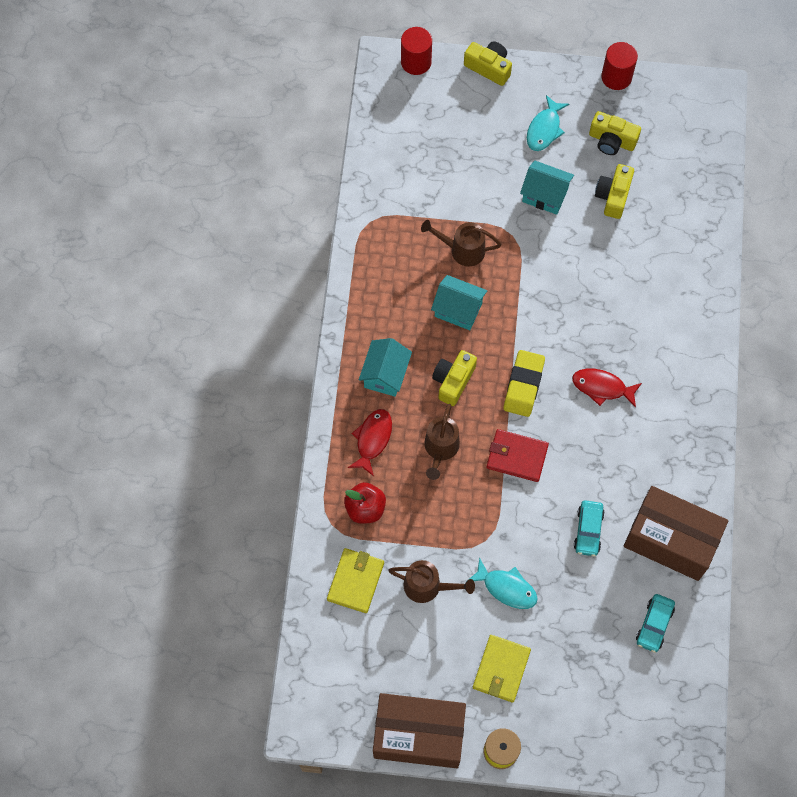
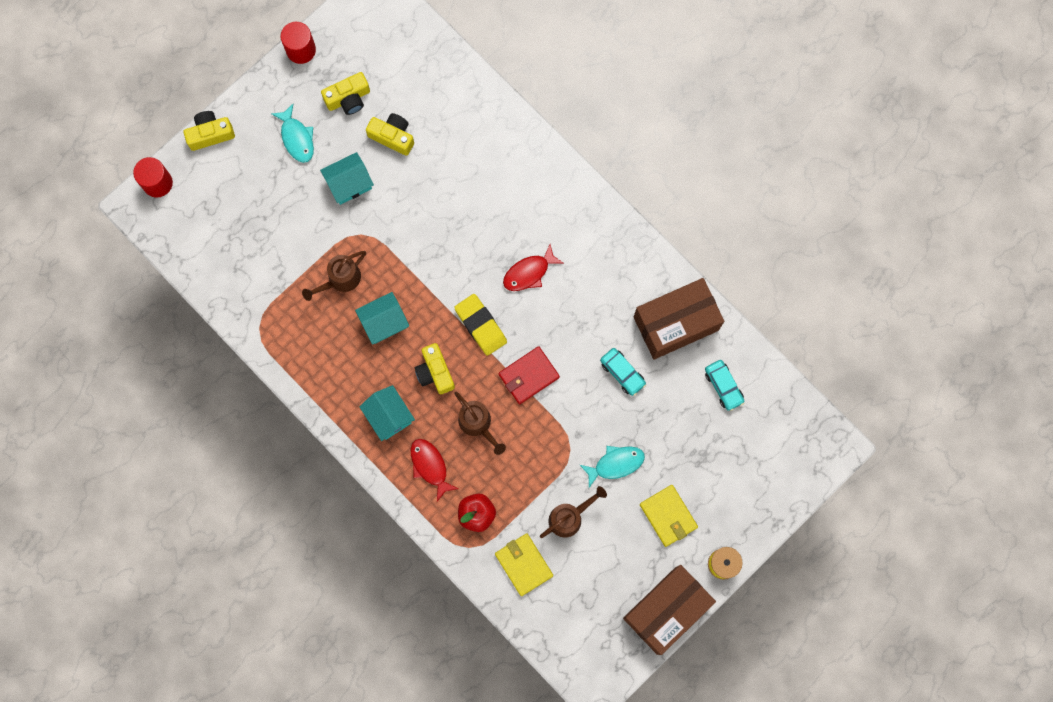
camera: 50 degrees left, 10 degrees up
(613, 196) = (392, 136): yellow camera -> yellow camera turned 150 degrees clockwise

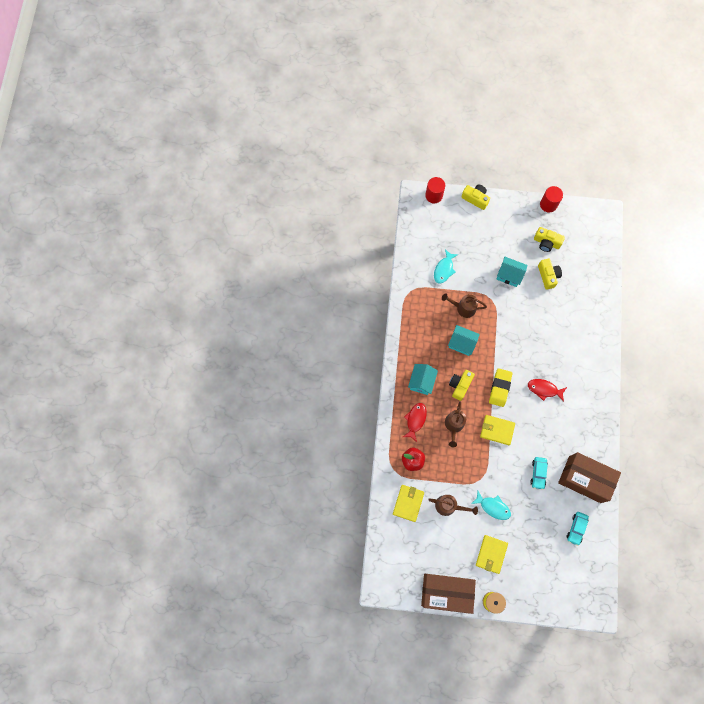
camera: 50 degrees right, 5 degrees down
(297, 138) = (508, 236): turquoise fish -> turquoise fish (444, 269)
(528, 376) = (497, 430): red wallet -> yellow wallet

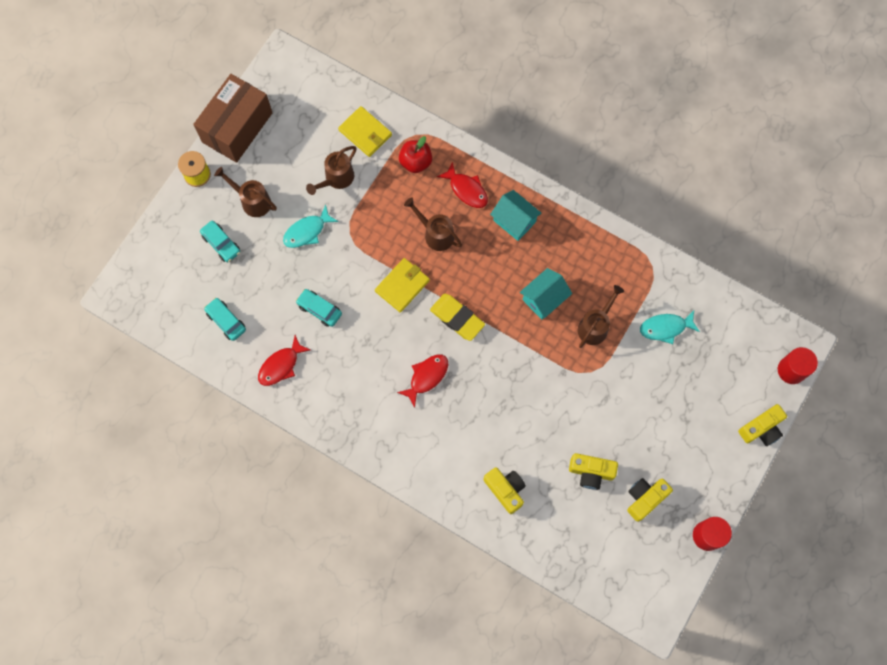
camera: 115 degrees right, 0 degrees up
(444, 269) = (665, 328): turquoise fish -> turquoise fish turned 60 degrees counterclockwise
(460, 385) = (486, 268): yellow camera -> yellow camera (505, 490)
(491, 554) = (252, 201): yellow wallet -> brown watering can
(509, 275) = (616, 416): turquoise house -> none
(529, 559) = (221, 244): none -> turquoise car
(584, 479) = (281, 365): brown box -> red fish

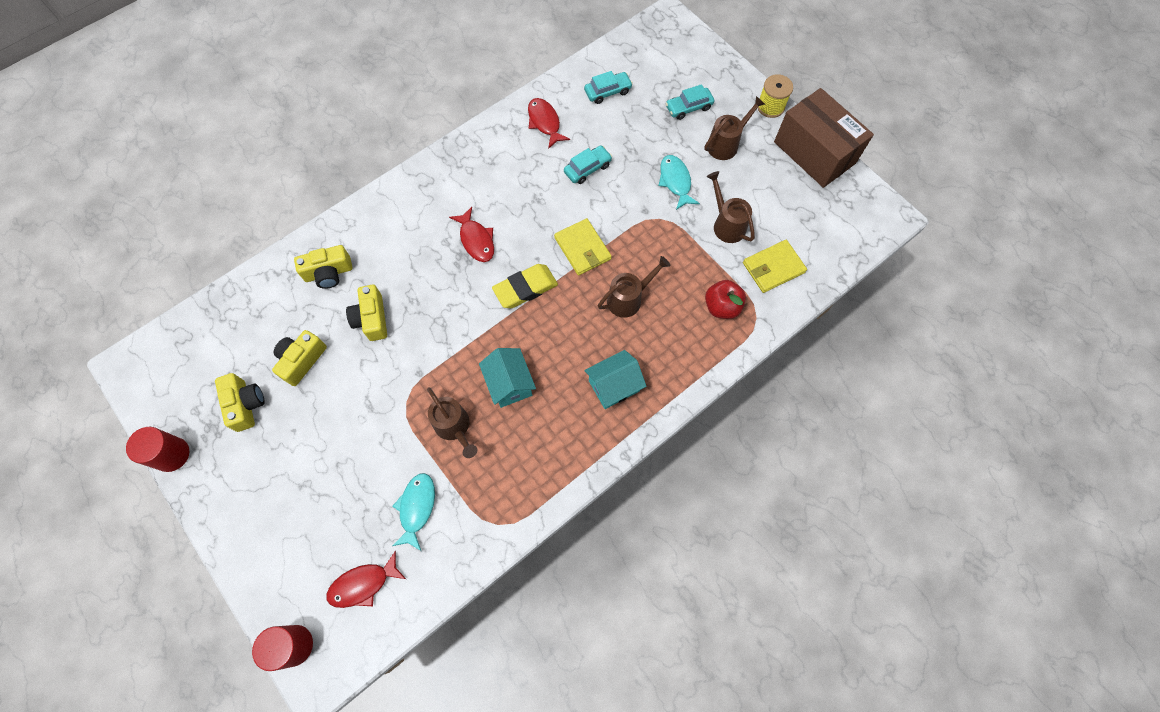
camera: 110 degrees right, 5 degrees down
(466, 190) = (670, 348): red fish -> red fish (363, 584)
(761, 429) = (247, 571): yellow camera -> yellow camera (372, 319)

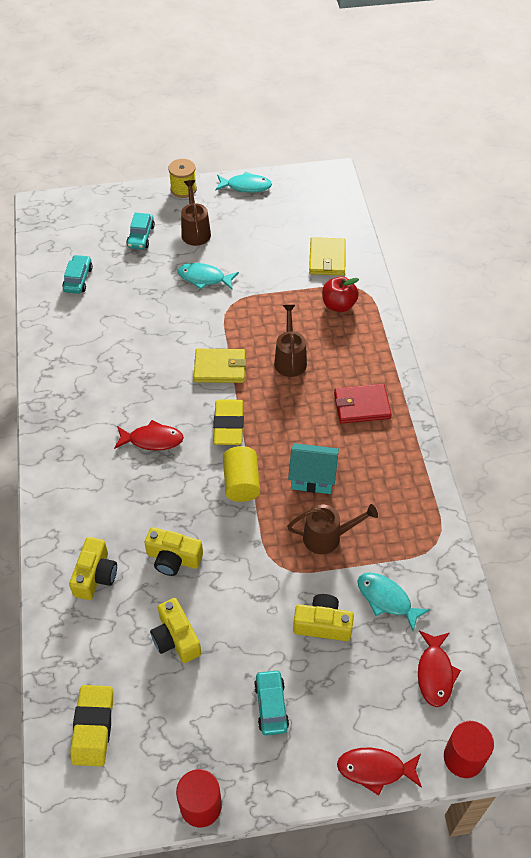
camera: 60 degrees left, 15 degrees down
(203, 345) = (93, 727): none -> yellow eraser
(245, 404) = (190, 710): yellow camera -> yellow camera (323, 624)
(472, 330) = (241, 483): none -> yellow cylinder
(544, 122) = (71, 336): red fish -> red fish (375, 769)
(587, 168) = (144, 328): turquoise car -> turquoise car (271, 705)
(614, 386) = (361, 405): turquoise house -> red wallet
(726, 224) = (268, 267): brown watering can -> none
(814, 152) = (246, 186): brown box -> turquoise fish

